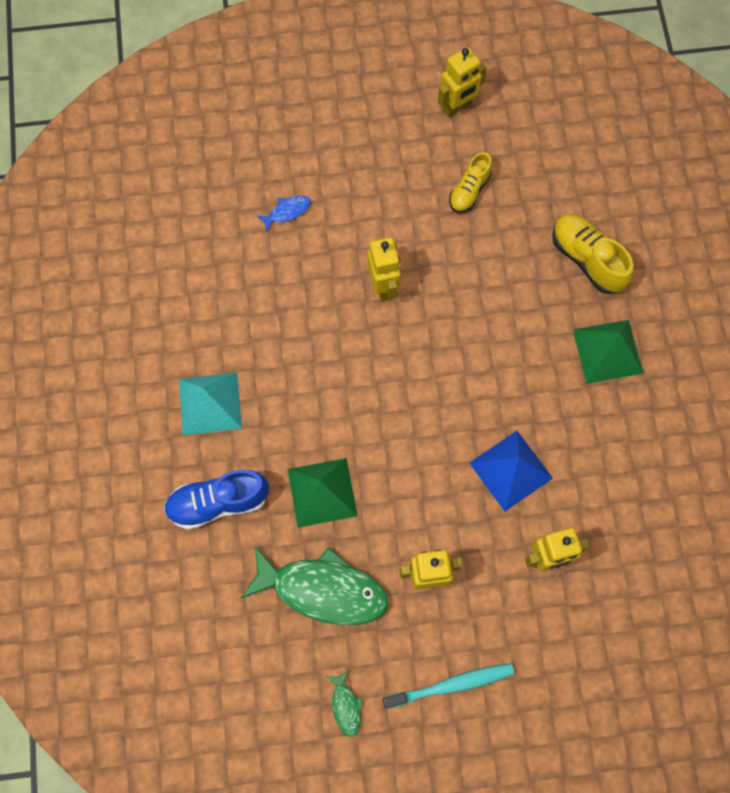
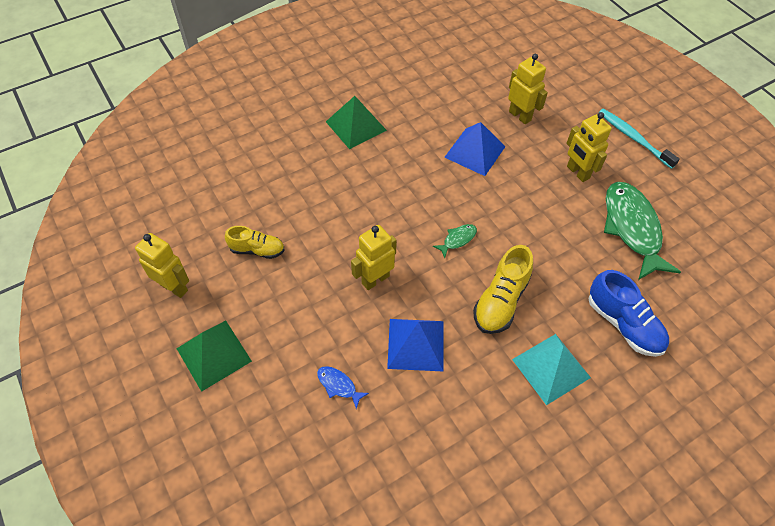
camera: 115 degrees left, 15 degrees down
(294, 293) = (416, 344): none -> blue pyramid
(322, 492) = (566, 256): green pyramid -> green pyramid (214, 354)
(346, 706) = (692, 187): green fish -> green fish (457, 239)
(587, 259) = (287, 157): yellow shoe -> yellow shoe (500, 301)

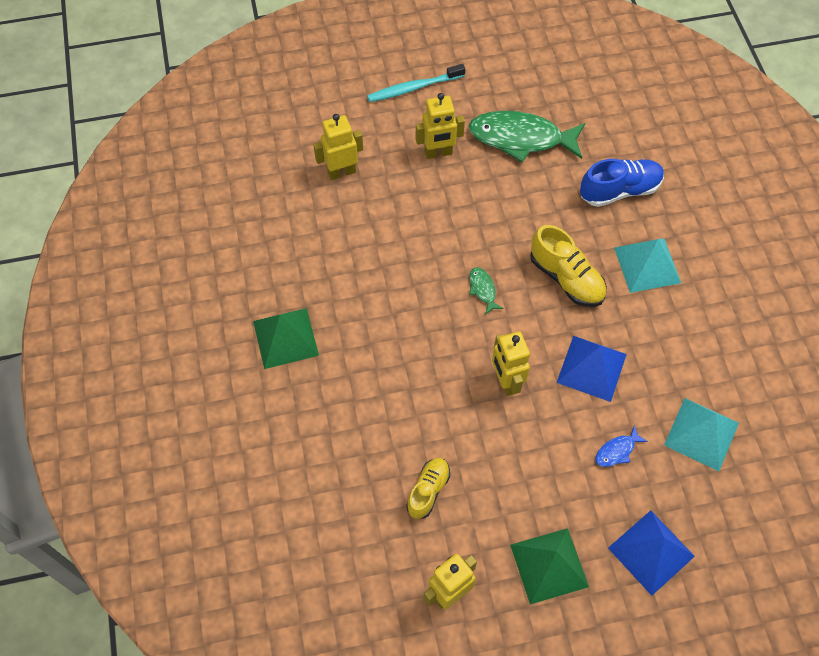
camera: 70 degrees left, 5 degrees up
(383, 460) = (701, 434): none -> turquoise pyramid
(475, 151) = (374, 232): blue pyramid -> blue pyramid (651, 552)

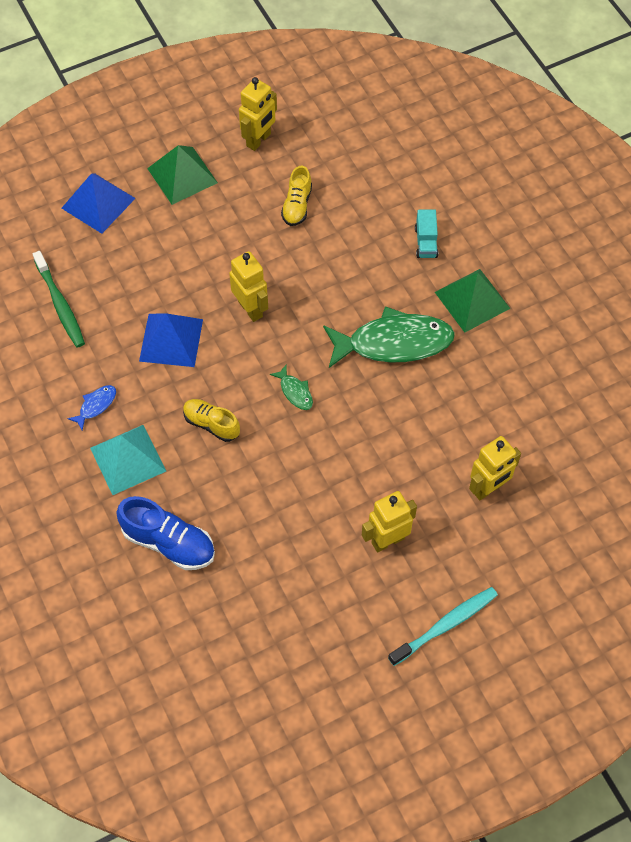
camera: 165 degrees right, 0 degrees up
(306, 411) = (426, 242): none -> turquoise truck
(521, 138) = (296, 584): green fish -> green fish (393, 343)
(566, 278) = (211, 424): yellow shoe -> yellow shoe, size x0.66
(617, 451) = (137, 273): blue fish -> blue fish (96, 405)
(619, 190) = (169, 542): blue shoe -> blue shoe turned 120 degrees counterclockwise
(701, 434) = (60, 305): turquoise pyramid -> green toothbrush

